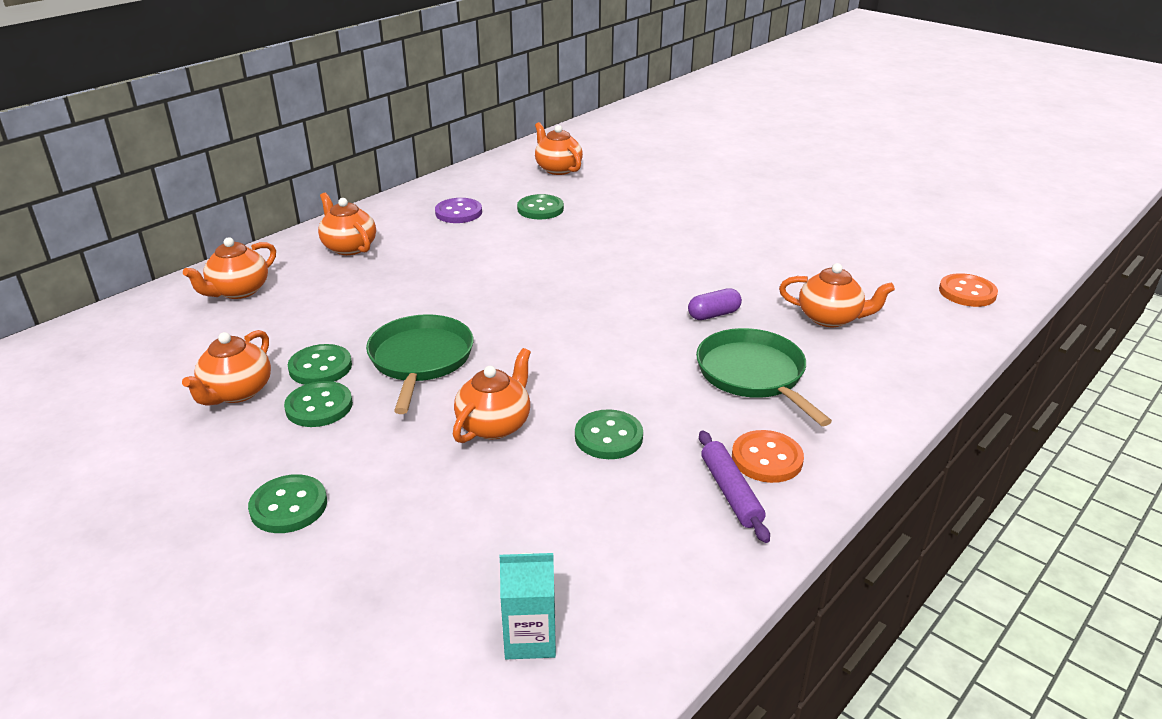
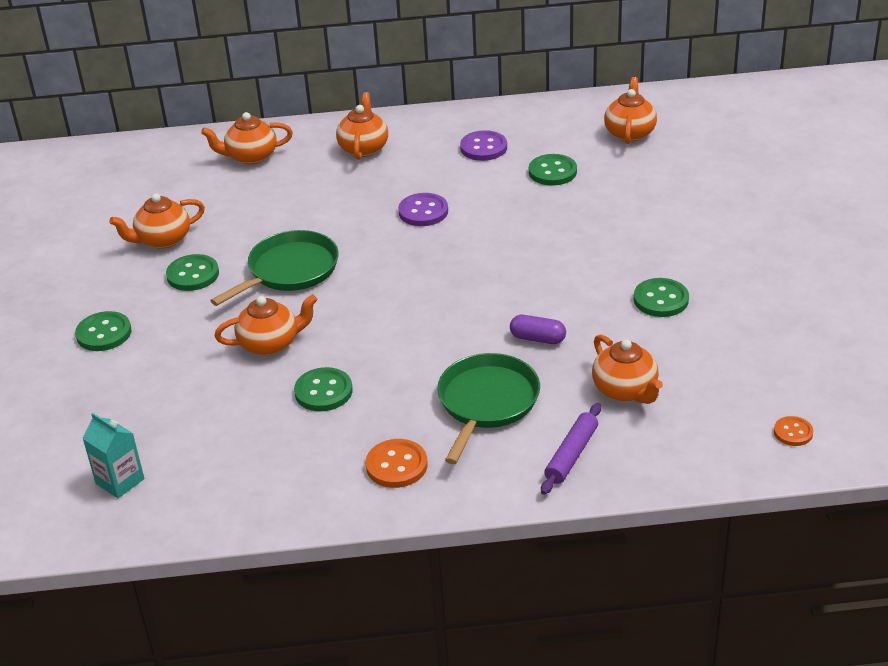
camera: 45 degrees right, 5 degrees up
(320, 367) = (227, 245): green button -> green button (661, 299)
(477, 270) = (423, 211): none -> purple button
(731, 492) = (340, 472): purple rolling pin -> purple rolling pin (571, 455)
(967, 292) = (793, 432): orange button -> orange button, size x0.63

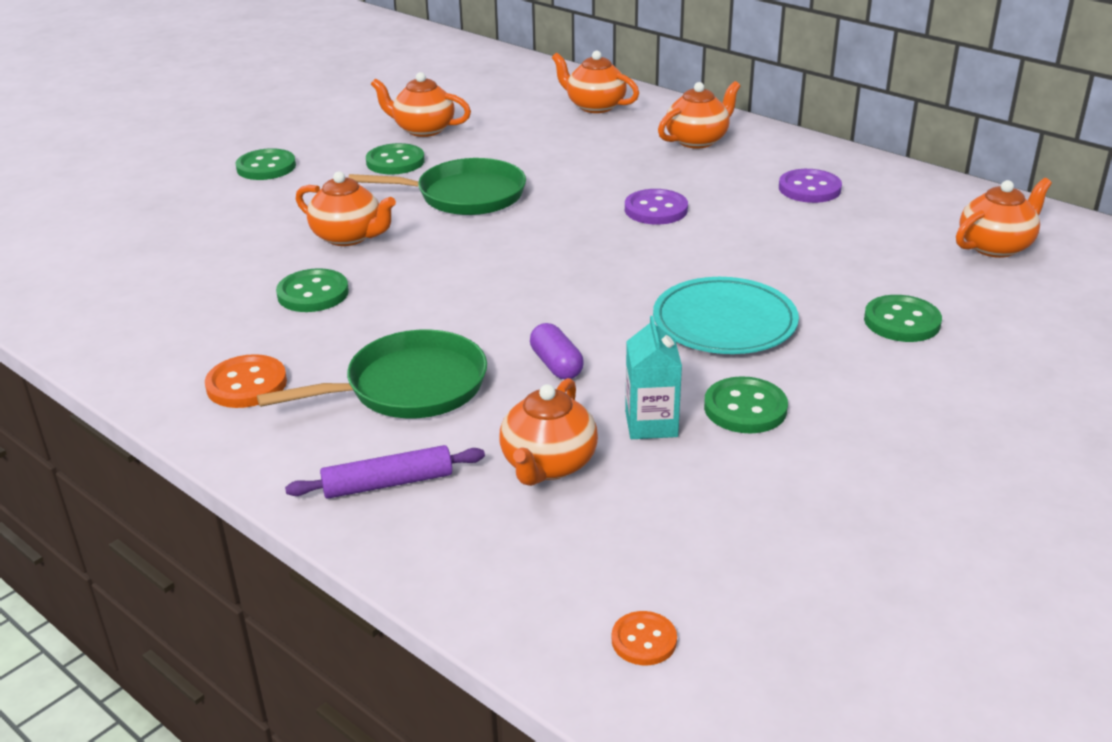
camera: 45 degrees right, 5 degrees down
(120, 481) = (78, 265): turquoise carton -> turquoise carton (651, 424)
(552, 172) = (843, 239): green button -> green button (902, 321)
(576, 259) = (724, 322): none -> turquoise plate

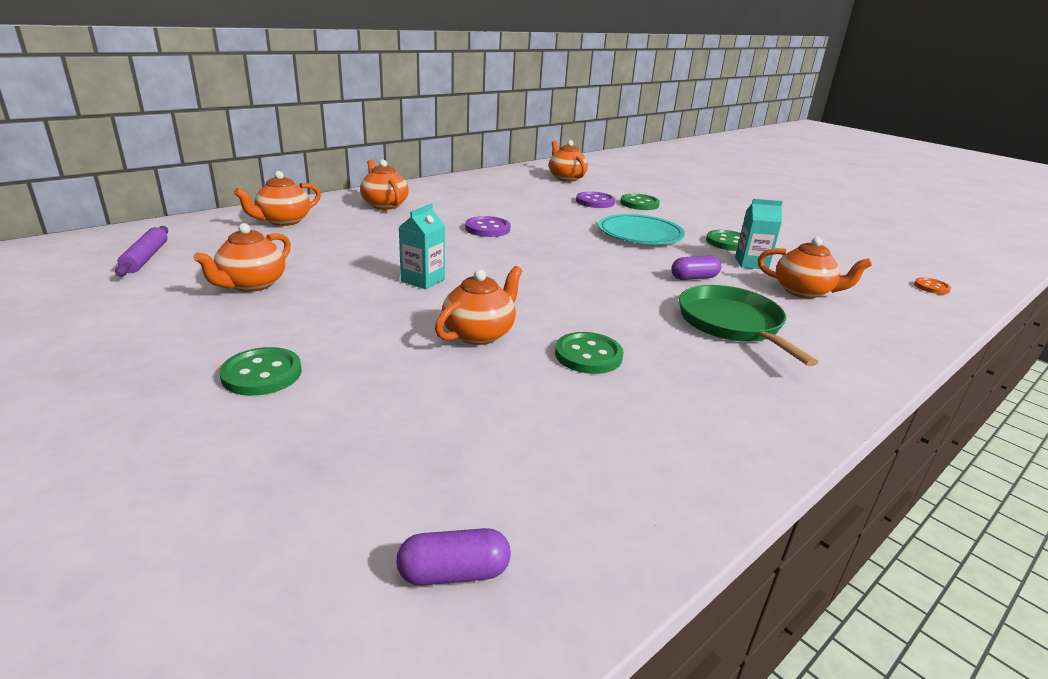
camera: 85 degrees left, 5 degrees down
(43, 262) = (454, 573): none -> purple capsule
(246, 384) = (748, 391): orange button -> none
(388, 483) = (850, 339): purple rolling pin -> purple rolling pin (146, 258)
(395, 162) = (321, 302): green button -> none
(465, 195) = (423, 280): green pan -> turquoise carton
(809, 188) = (480, 194): purple button -> purple button (595, 202)

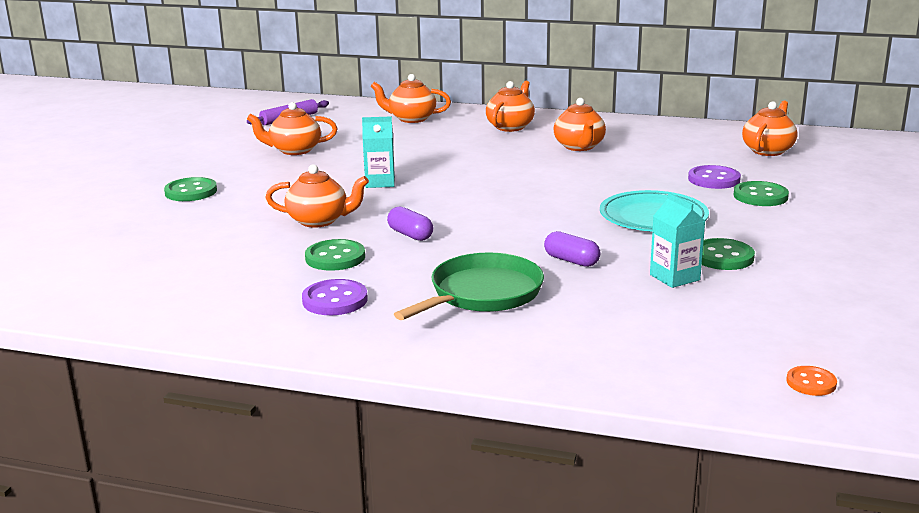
camera: 60 degrees right, 5 degrees down
(454, 573) = (65, 283): purple capsule -> purple capsule (410, 235)
(487, 229) = (530, 167): purple button -> purple button (335, 300)
(803, 291) = (635, 313): orange teapot -> orange teapot (579, 147)

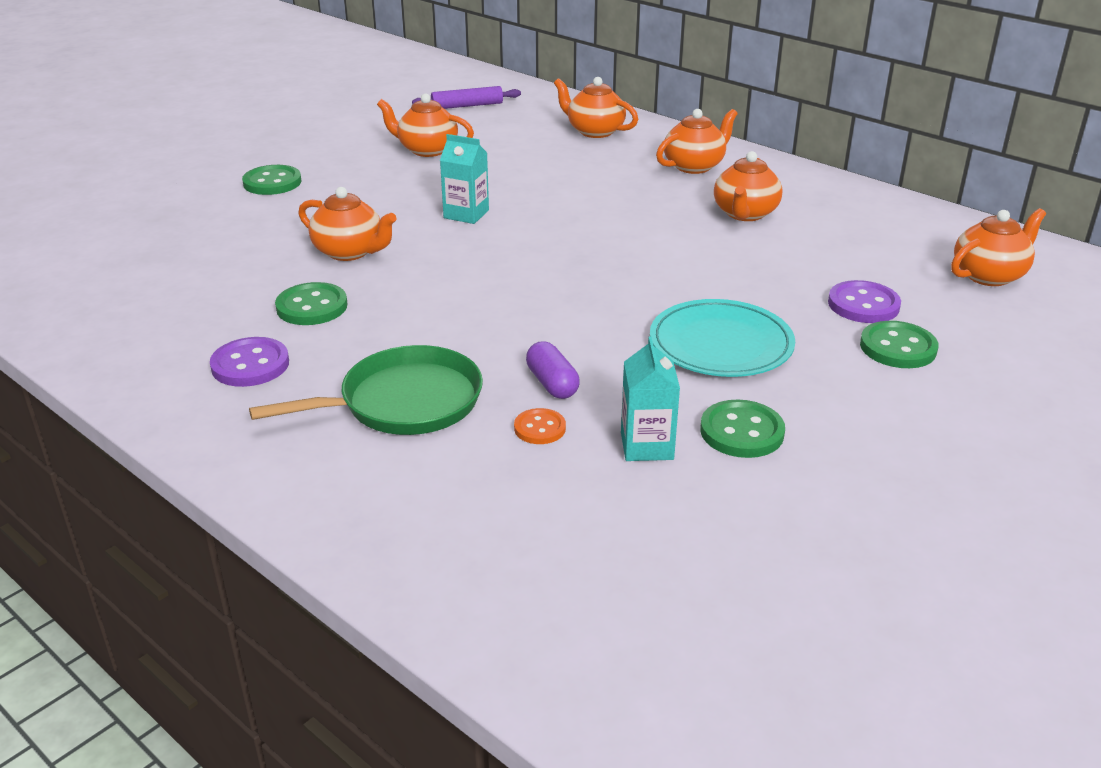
camera: 25 degrees right, 10 degrees up
(410, 235) = (419, 296): purple capsule -> none
(811, 383) = (637, 673): orange button -> orange button (539, 428)

